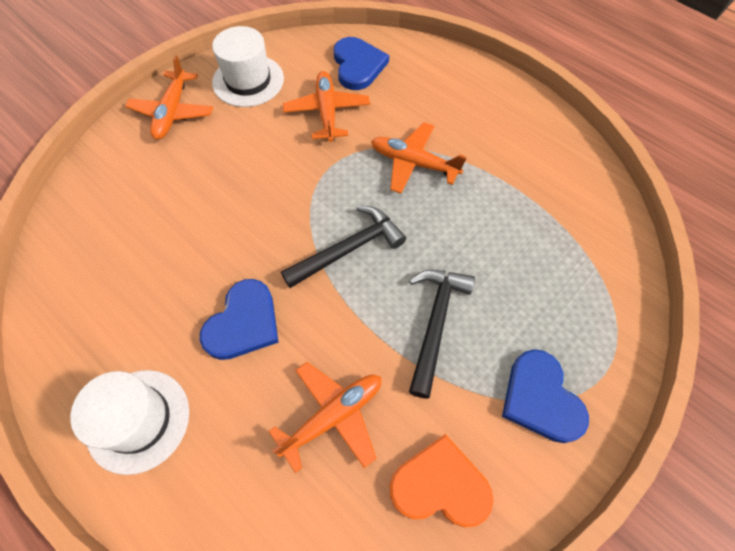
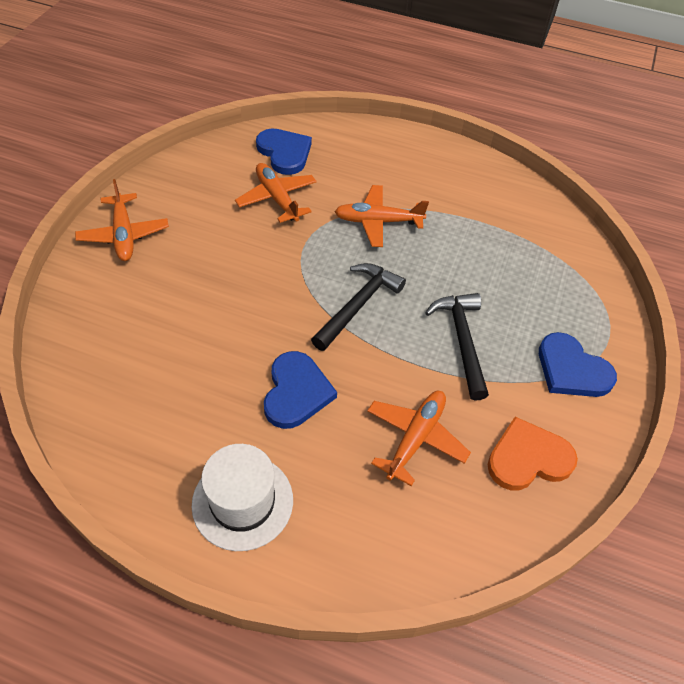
camera: 25 degrees left, 10 degrees down
(248, 80) = (185, 189): white hat -> none

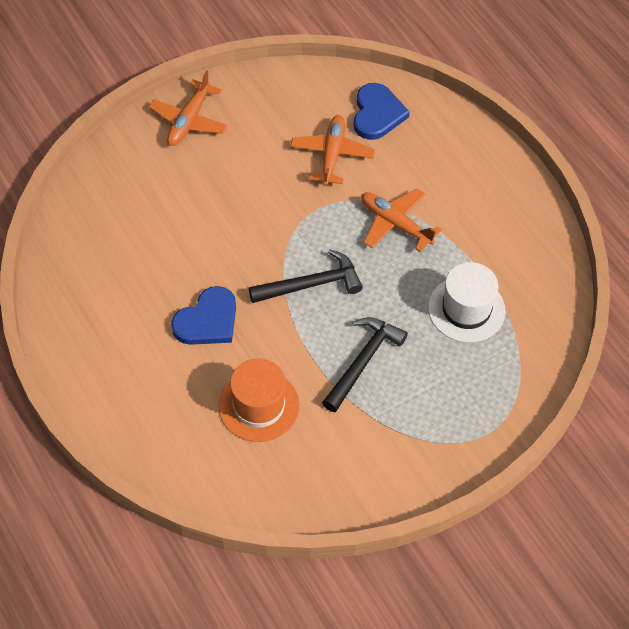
camera: 40 degrees right, 5 degrees up
(242, 502) = (111, 369): white hat -> white hat (466, 309)
(415, 438) = (259, 405): orange plane -> orange hat
(528, 458) = (323, 472): orange heart -> none
(571, 370) = (425, 437): blue heart -> none

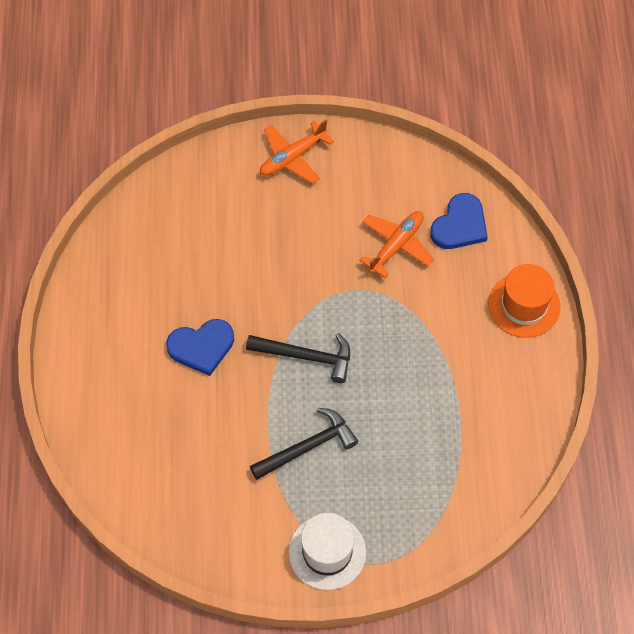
camera: 30 degrees right, 5 degrees up
(259, 405) = (199, 442): orange hat -> orange hat (524, 305)
(395, 224) = (412, 336): orange plane -> none
(466, 309) = (425, 444): white hat -> white hat (327, 552)

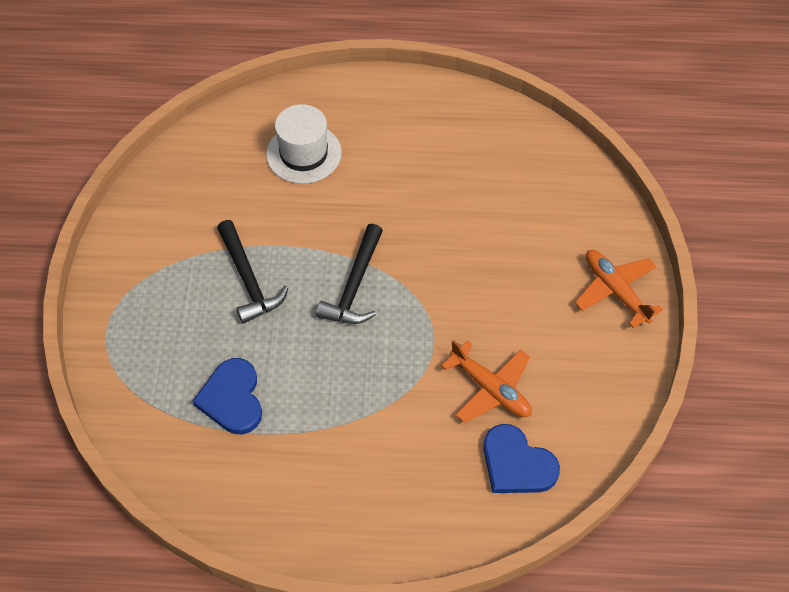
camera: 95 degrees right, 5 degrees down
(201, 347) = (377, 193): blue heart -> blue heart (232, 398)
(327, 552) = (129, 288): white hat -> white hat (304, 153)
(524, 305) = (397, 525): orange hat -> none

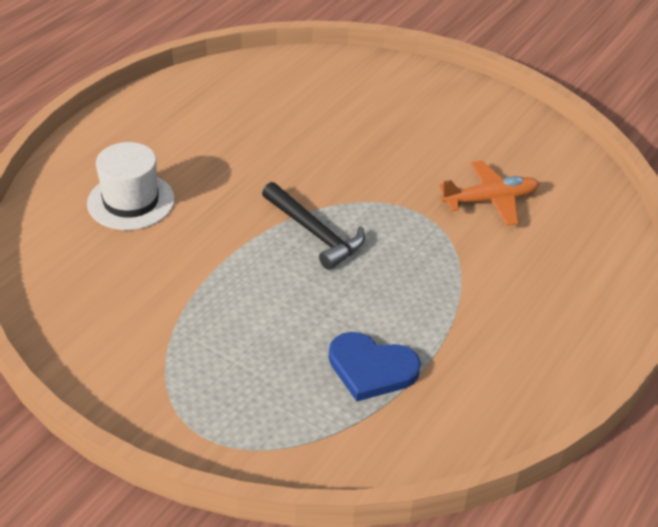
camera: 60 degrees left, 15 degrees down
(248, 279) = (241, 299): black hammer -> none
(516, 464) = (573, 218): blue heart -> none
(615, 290) = (450, 97): orange plane -> none

